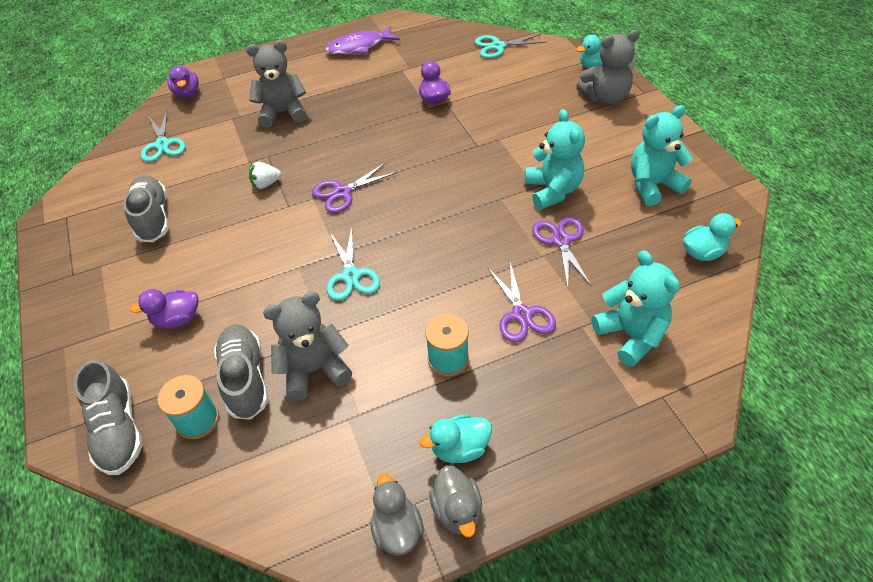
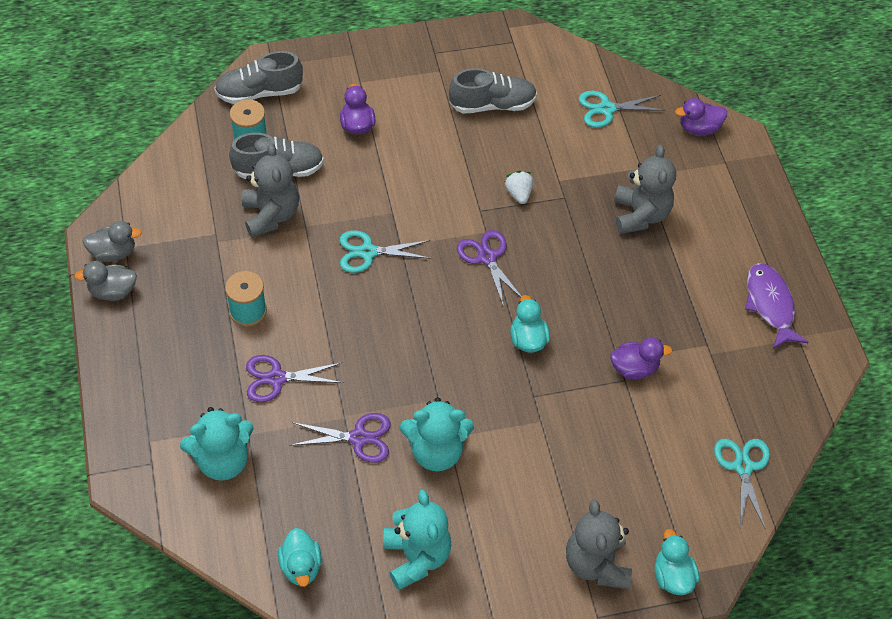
camera: 95 degrees right, 5 degrees up
(459, 448) = (161, 303): turquoise duck -> turquoise duck (528, 339)

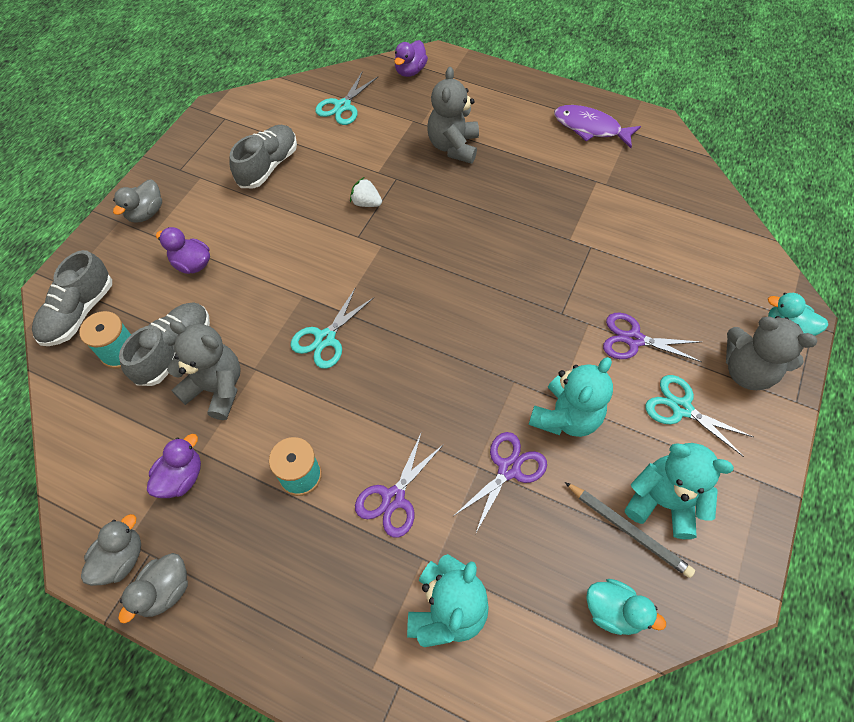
camera: 50 degrees left, 5 degrees up
(373, 545) = (628, 530): none -> grey pencil
(375, 64) = (146, 213): none -> grey duck
(487, 257) = (406, 260): purple scissors -> purple scissors (634, 339)
(528, 339) = (506, 283): turquoise duck -> none
(634, 368) = (585, 235): purple duck -> purple duck (181, 477)
(640, 215) = (453, 146): grey teddy bear -> grey teddy bear turned 120 degrees counterclockwise
(743, 467) = (716, 227): turquoise scissors -> turquoise scissors (681, 408)

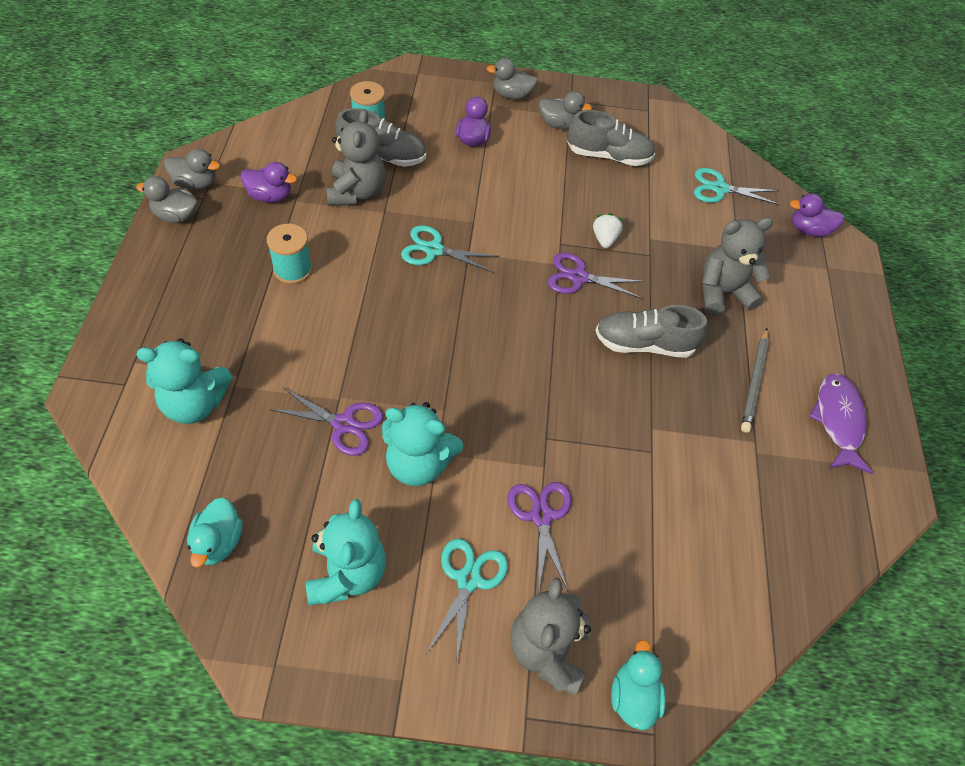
camera: 65 degrees right, 5 degrees down
(79, 312) = (395, 91): grey shoe -> grey shoe (644, 344)
(208, 189) = (559, 124): none -> grey duck
(393, 498) = (289, 340): purple scissors -> purple scissors (578, 277)
(628, 530) = (306, 544): grey pencil -> grey pencil (754, 382)

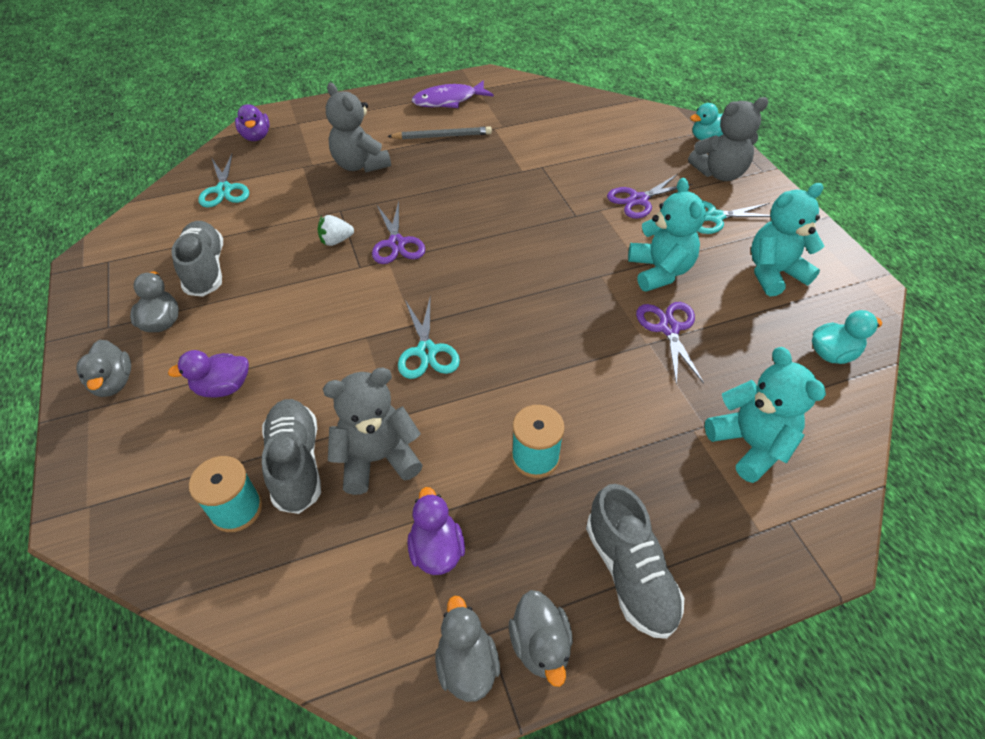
camera: 110 degrees left, 5 degrees down
(644, 344) = (446, 191): grey shoe -> grey shoe (629, 573)

